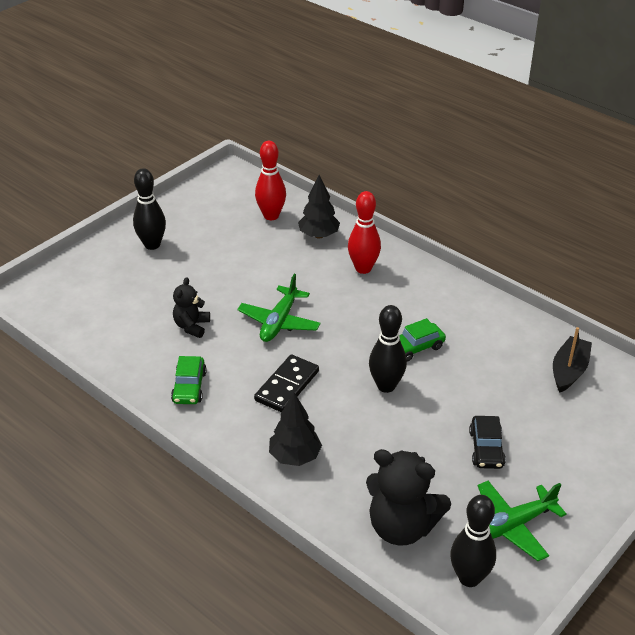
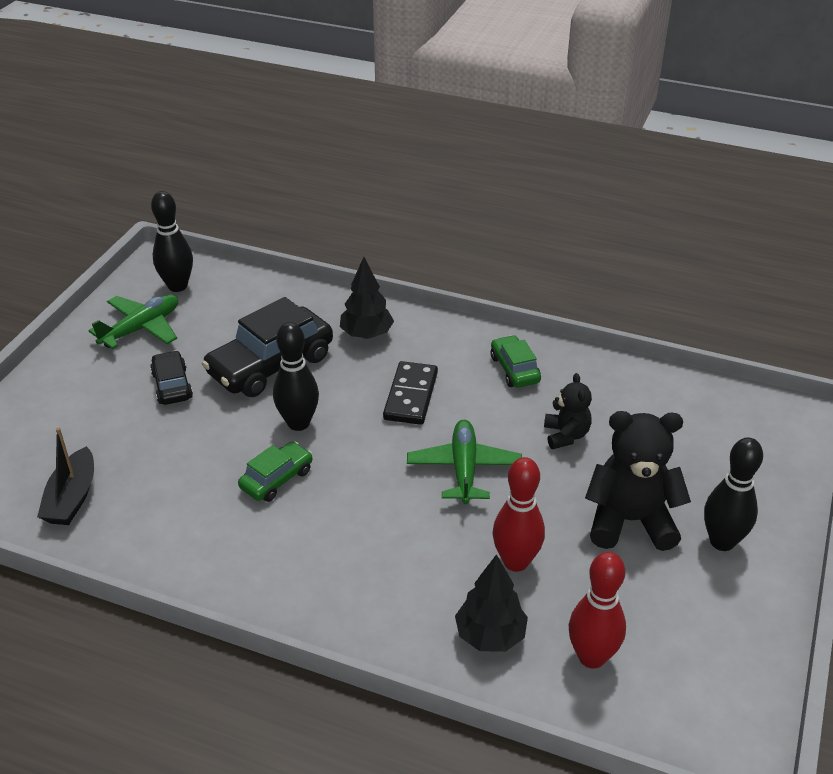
camera: 160 degrees right, 0 degrees up
(363, 268) = (391, 587): red bowling pin -> red bowling pin (516, 562)
(394, 447) = (270, 365): none -> black car
(402, 527) = (244, 306): black teddy bear -> black teddy bear (630, 521)

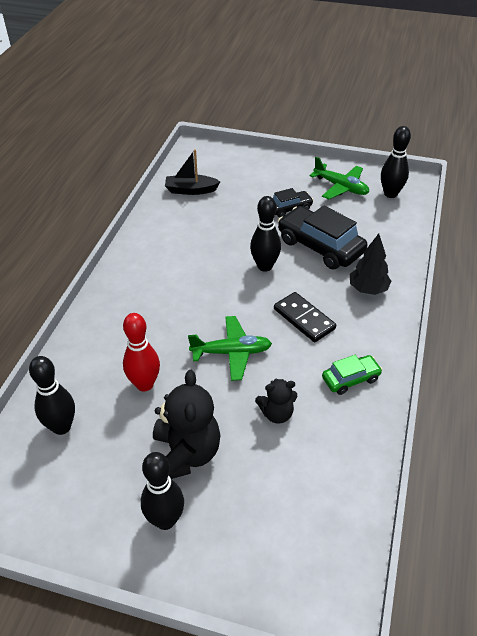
camera: 85 degrees right, 5 degrees up
(277, 479) = (212, 263): green car -> none
(411, 396) = (304, 319): black domino -> black domino turned 45 degrees clockwise
(490, 635) = (83, 372): black tree -> none
(591, 657) = (61, 427): red bowling pin -> black bowling pin

